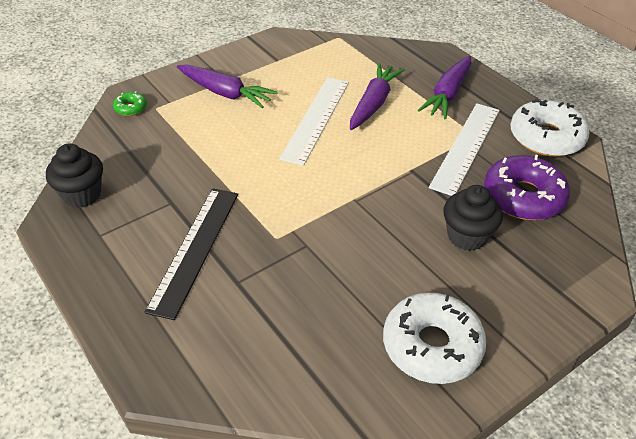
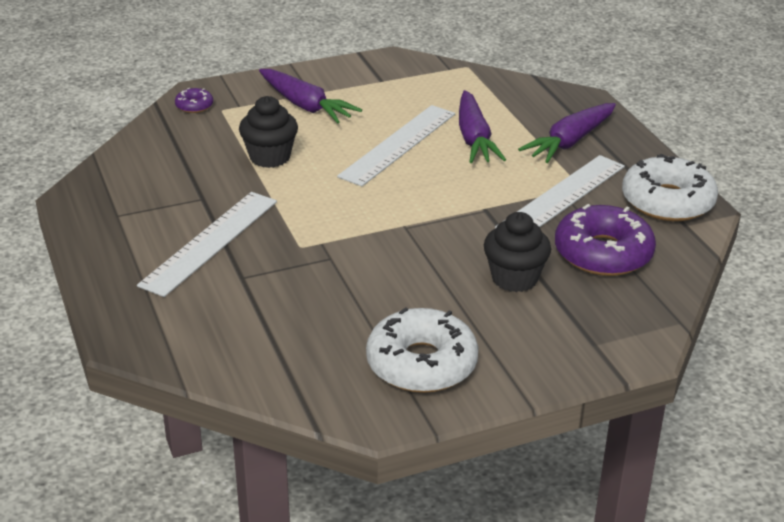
camera: 15 degrees right, 10 degrees down
(82, 195) = (112, 177): black cupcake -> black cupcake (270, 157)
(130, 108) = (194, 106): green donut -> purple donut
(194, 249) = (210, 242): black ruler -> white ruler
(373, 103) = (474, 138): purple carrot -> purple carrot turned 135 degrees clockwise

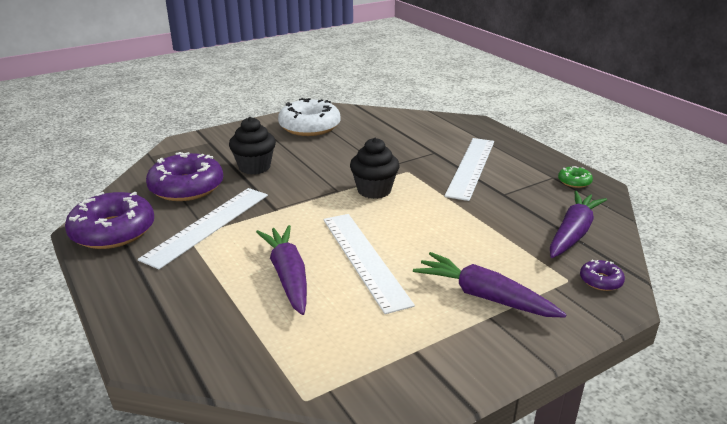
camera: 170 degrees right, 5 degrees down
(98, 204) = (574, 182): none -> green donut
(270, 157) = (477, 232): black cupcake -> black cupcake (374, 190)
(398, 144) = (364, 259): white ruler -> white ruler turned 45 degrees counterclockwise
(569, 142) = (185, 284): purple carrot -> purple carrot (573, 233)
(667, 201) = (113, 231): white donut -> purple donut

